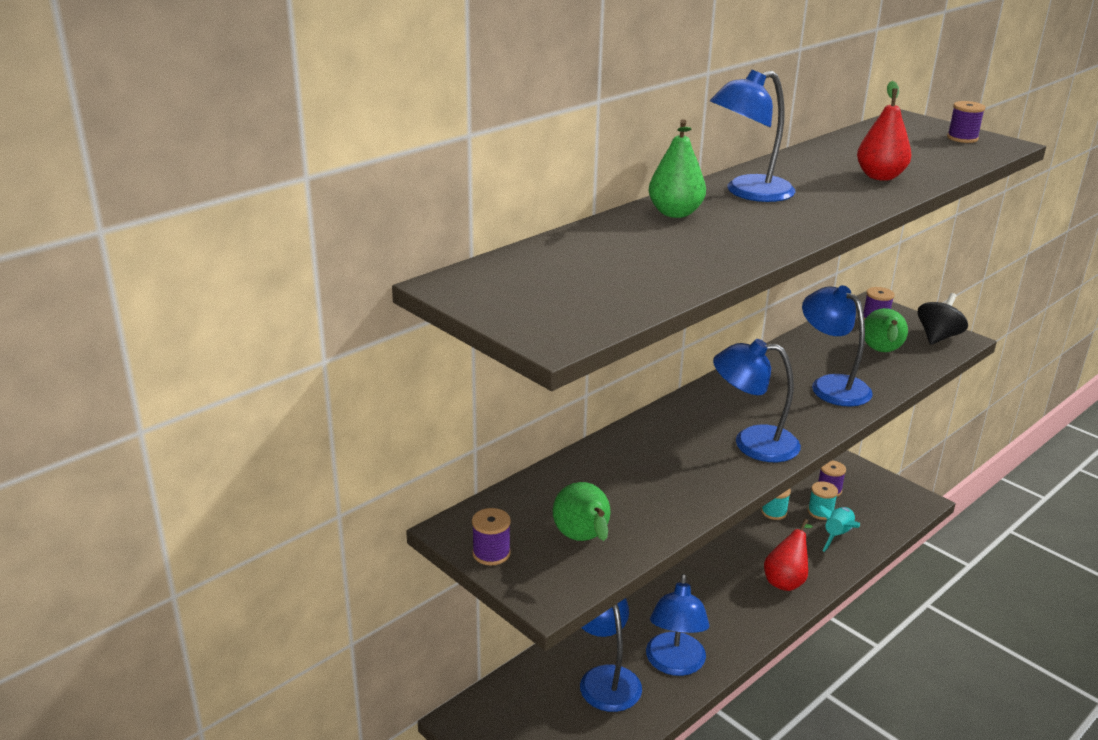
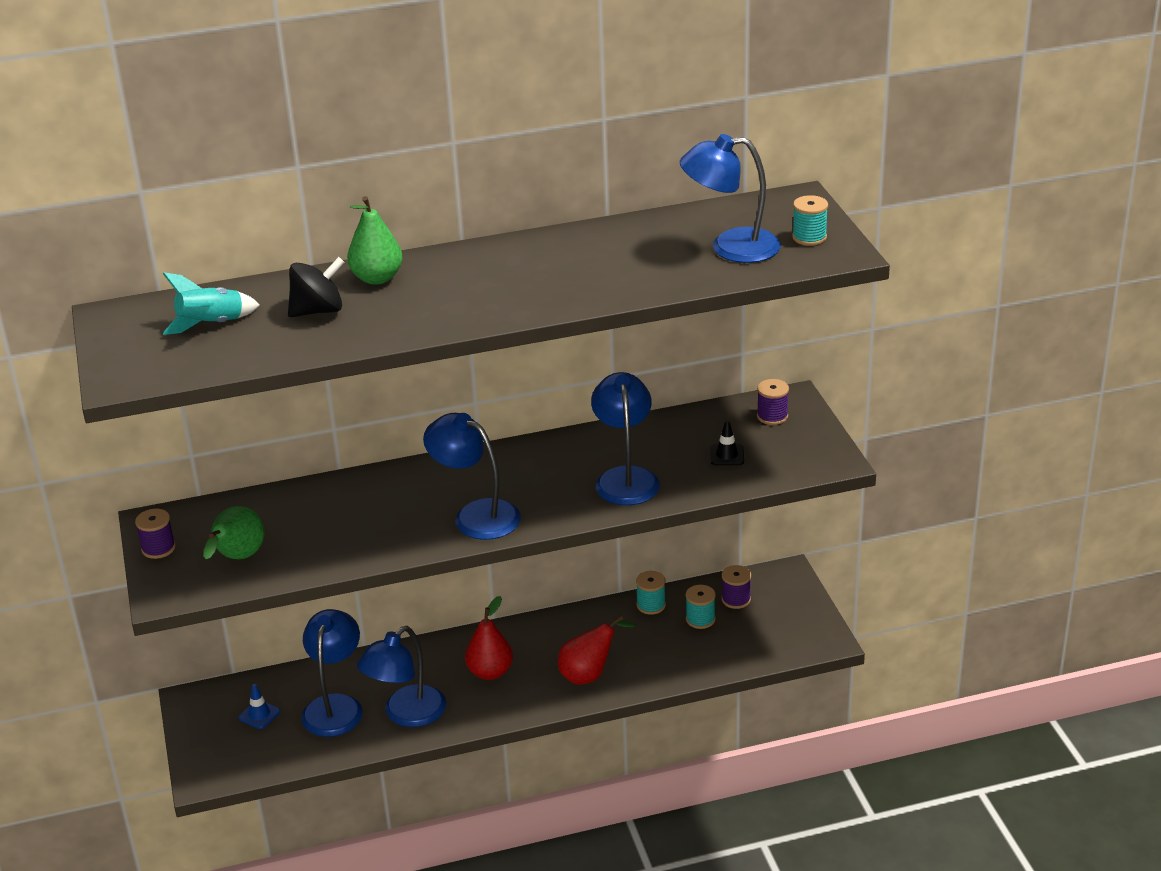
camera: 30 degrees right, 5 degrees up
(542, 711) = (259, 714): none -> blue traffic cone
(748, 193) = (476, 267): blue lamp -> blue lamp (731, 247)
(837, 535) = (691, 648): turquoise rocket -> turquoise rocket (211, 324)
(880, 177) = (632, 272): red pear -> red pear (490, 672)
(881, 352) = (727, 455): green pear -> black traffic cone
(938, 337) = (813, 453): black spinning top -> black spinning top (318, 311)
(962, 138) = (809, 237): purple spool -> turquoise spool

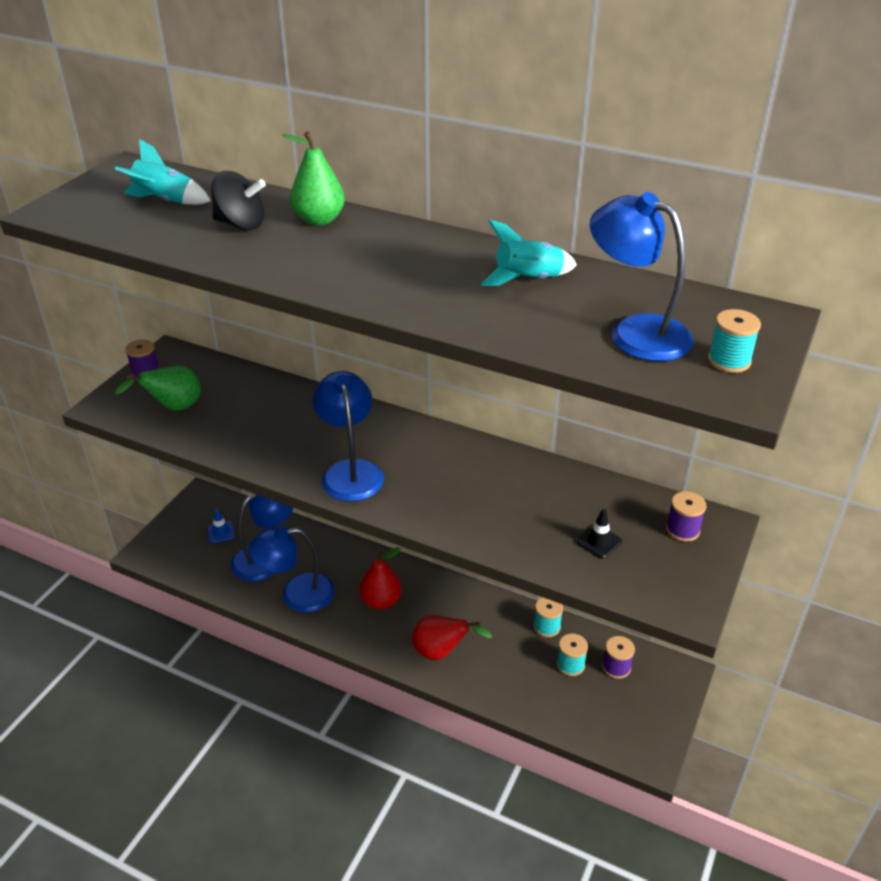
camera: 40 degrees right, 5 degrees up
(610, 247) = (529, 280): none -> turquoise rocket
(626, 478) = (493, 510): blue lamp -> none

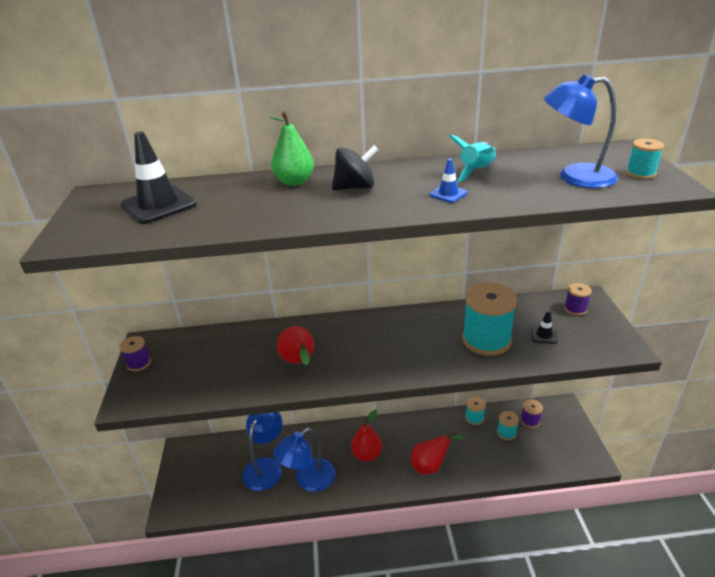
camera: 30 degrees left, 5 degrees down
(165, 201) = (159, 205): turquoise rocket -> black traffic cone
(173, 408) = (186, 378): green pear -> none
(221, 532) = (218, 466): blue traffic cone -> blue traffic cone (448, 194)
(241, 224) = (241, 201): black spinning top -> black spinning top (355, 187)
(291, 441) = (299, 362): none -> red pear
(350, 471) = (359, 362): blue lamp -> none
(520, 514) = (486, 340): none -> turquoise spool

